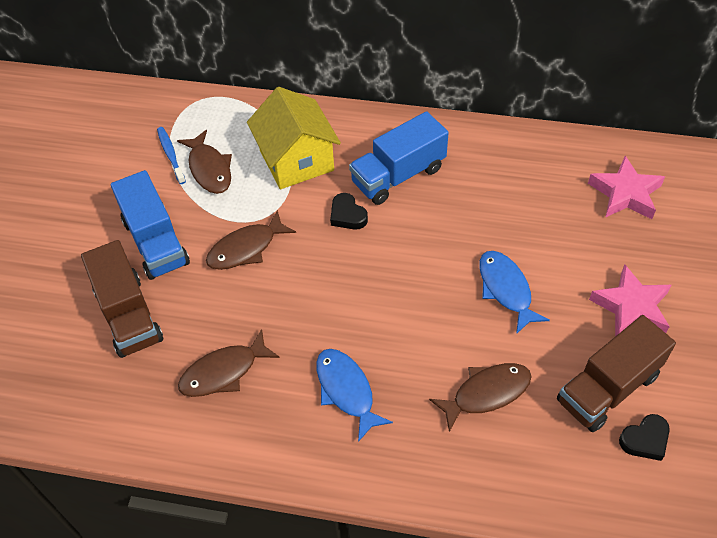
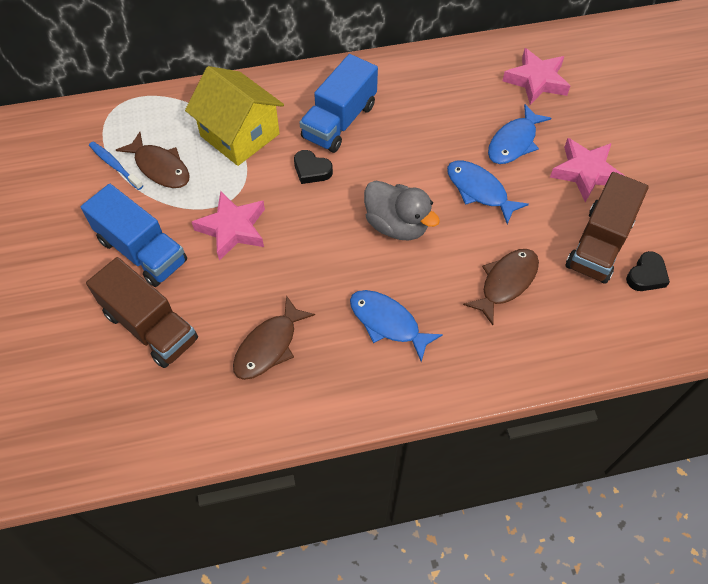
camera: 25 degrees left, 5 degrees up
(246, 248) = (233, 229): brown fish -> pink star
(404, 297) = (397, 225): none -> grey duck
(568, 251) = (514, 142): none -> blue fish

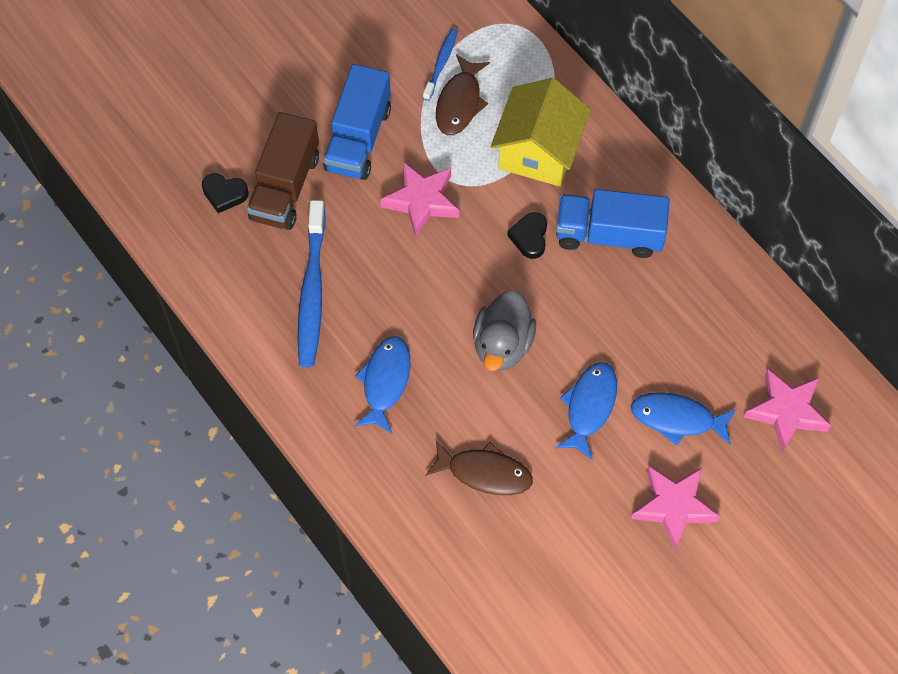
camera: 65 degrees right, 5 degrees up
(269, 346) = (312, 292): brown fish -> blue toothbrush
(598, 244) = (580, 549): brown truck -> none
(646, 275) = (564, 608): black heart -> black heart (224, 194)

